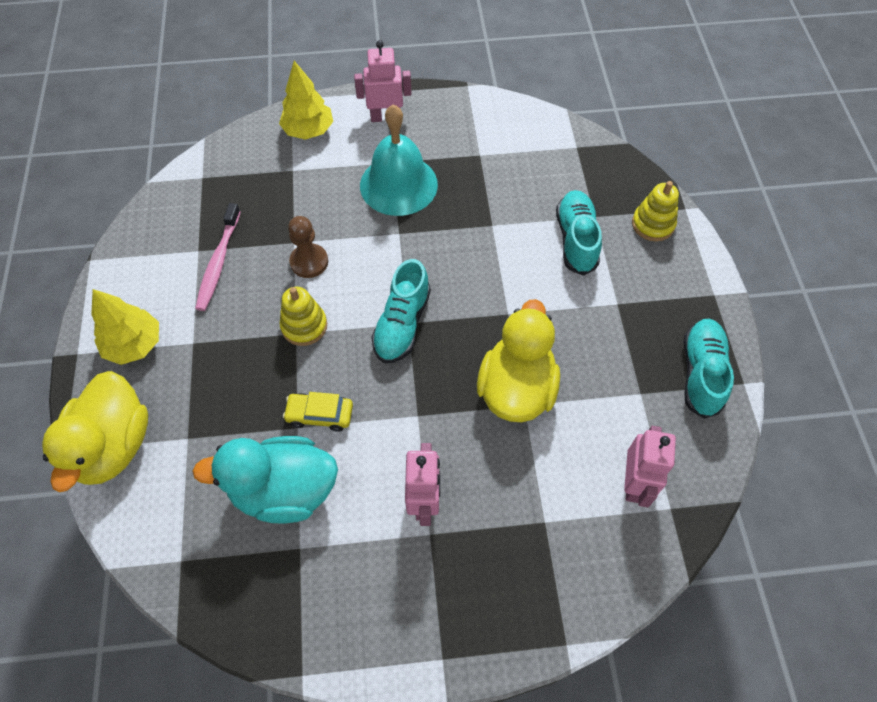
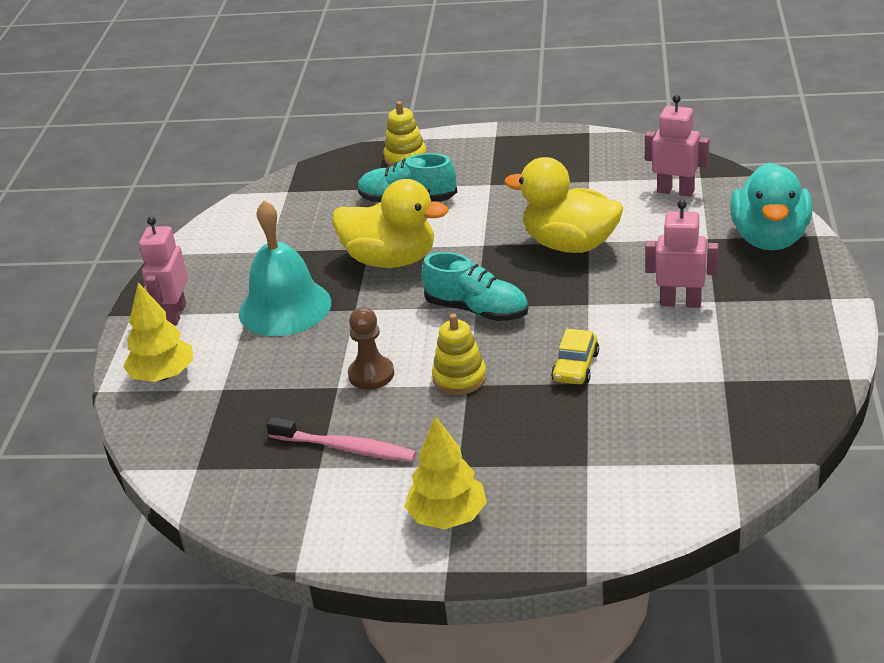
camera: 75 degrees left, 25 degrees down
(113, 446) = (587, 525): yellow duck -> yellow duck (391, 260)
(284, 490) = (660, 391): turquoise duck -> turquoise duck (769, 238)
(701, 373) = (575, 150): turquoise shoe -> none

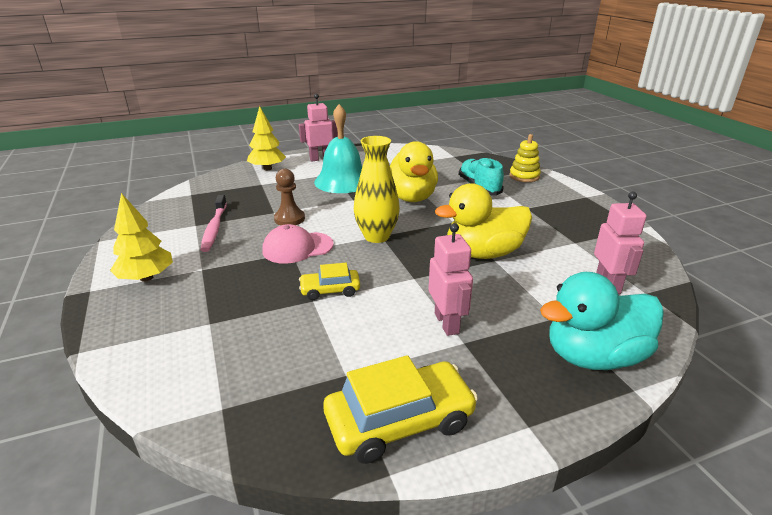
camera: 60 degrees right, 5 degrees down
(459, 378) = (297, 248): yellow stacking toy -> pink cap
(477, 310) = (376, 236): turquoise shoe -> yellow vase
(570, 244) = (483, 253): yellow duck -> yellow duck turned 105 degrees counterclockwise
(797, 361) = (399, 421): none -> yellow car

